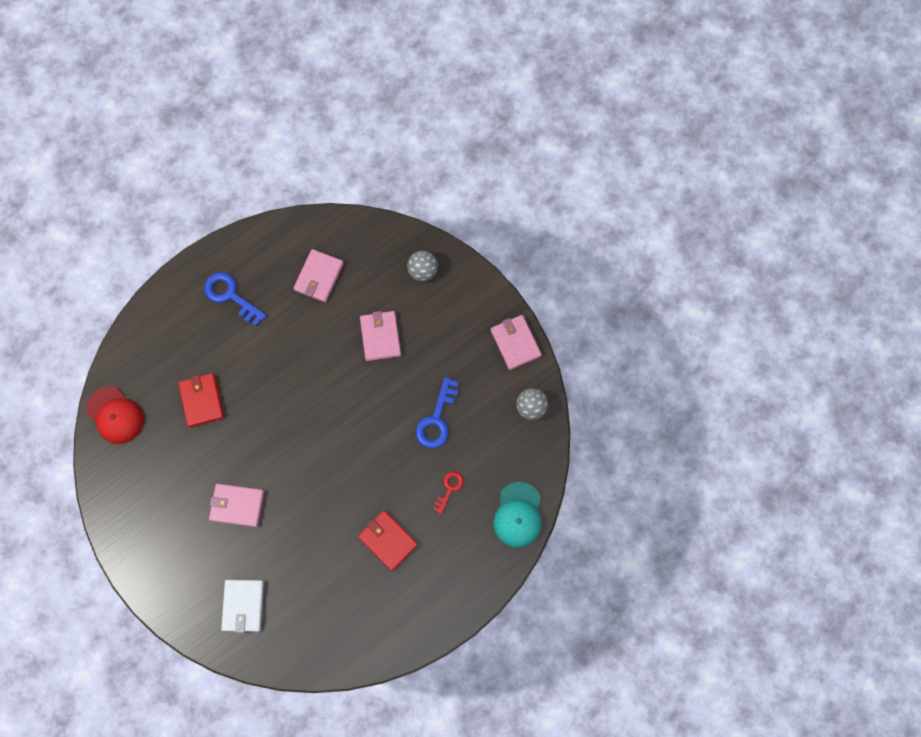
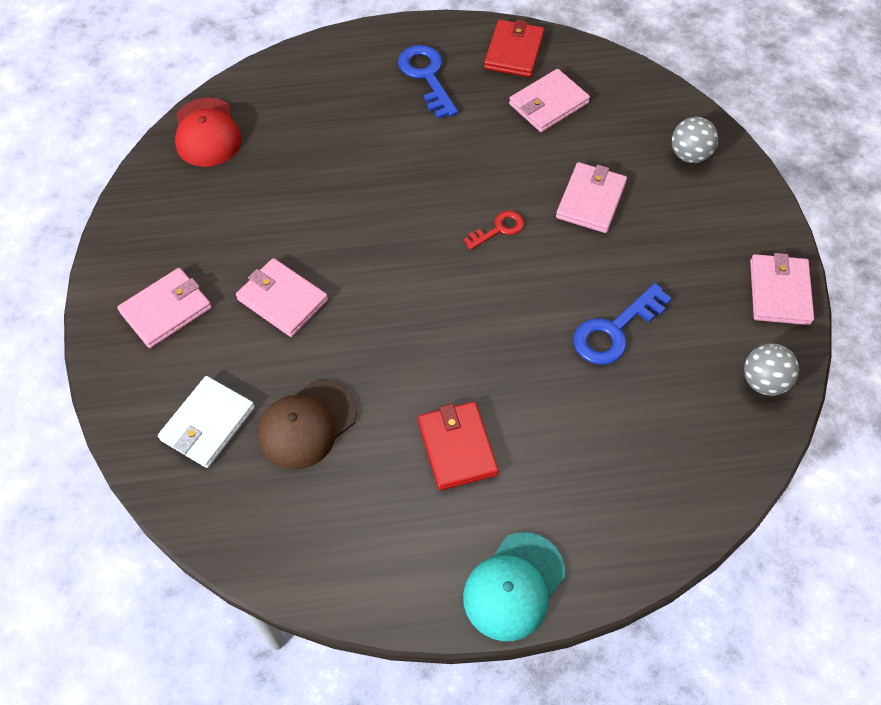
camera: 30 degrees right, 15 degrees down
(172, 550) = (166, 310): none -> pink wallet
(202, 400) = (319, 165): red wallet -> red wallet (514, 51)
(299, 574) = (307, 424): none -> brown cap
(449, 488) = (585, 426): red key -> red key (499, 229)
(518, 515) = (672, 515): turquoise cap -> turquoise cap (514, 586)

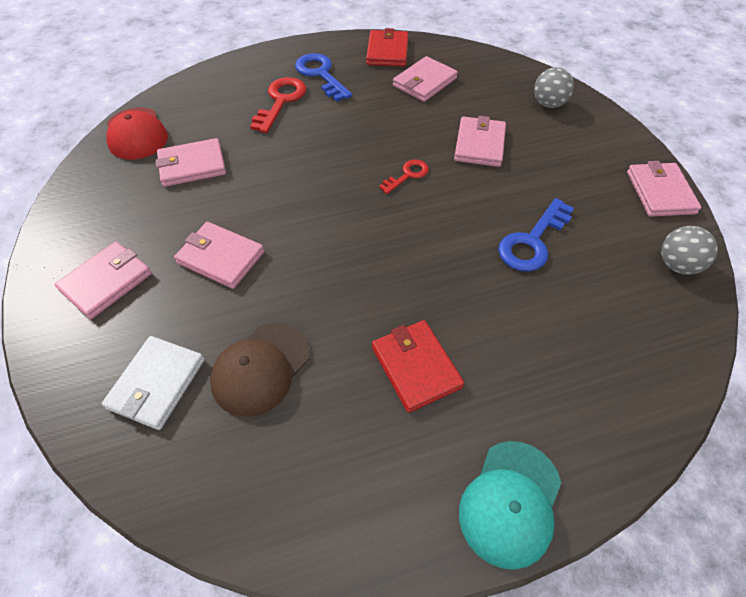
camera: 10 degrees left, 5 degrees down
(264, 183) = (192, 165): none -> pink wallet
(374, 109) = (281, 101): none -> red key

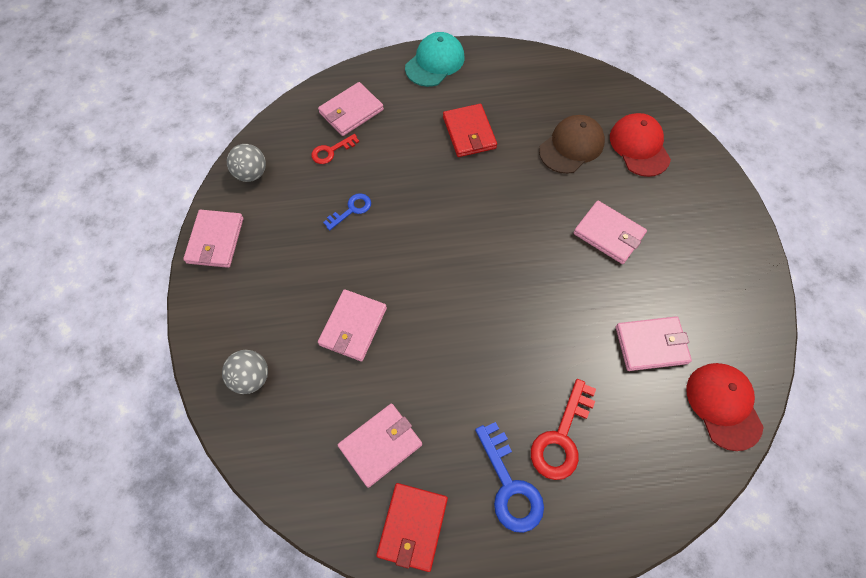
camera: 170 degrees left, 10 degrees up
(106, 282) = (697, 226): pink wallet -> pink wallet (351, 111)
(156, 384) = (639, 146): white wallet -> red cap
(407, 175) = (436, 297): red key -> red key (331, 151)
(532, 241) = (351, 210): blue key -> blue key, size x0.60

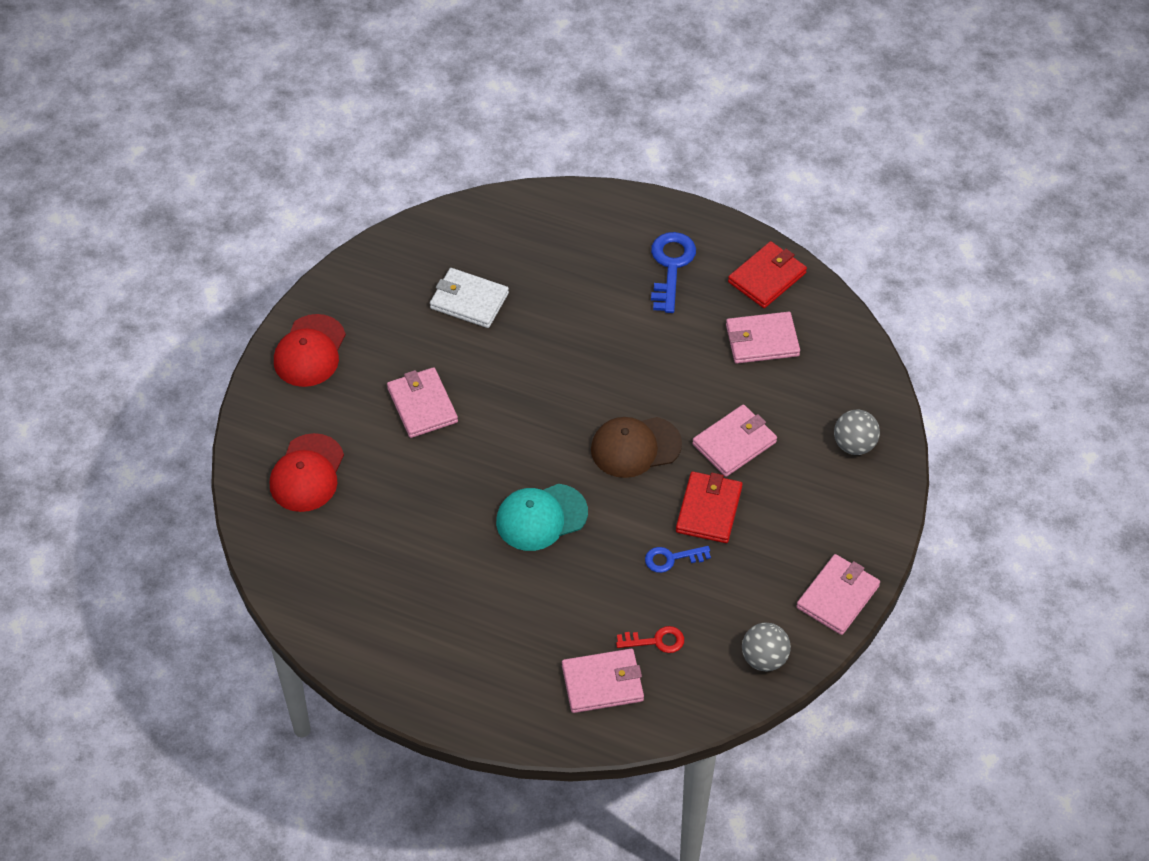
camera: 150 degrees left, 10 degrees down
(435, 62) = (454, 701): turquoise cap -> turquoise cap (541, 517)
(469, 133) = (481, 584): red wallet -> red wallet (709, 509)
(561, 437) = (604, 276): red key -> none
(571, 146) = (380, 510): brown cap -> brown cap (635, 447)
(651, 345) = (469, 300): pink wallet -> white wallet
(723, 405) = (450, 234): red cap -> red cap (310, 351)

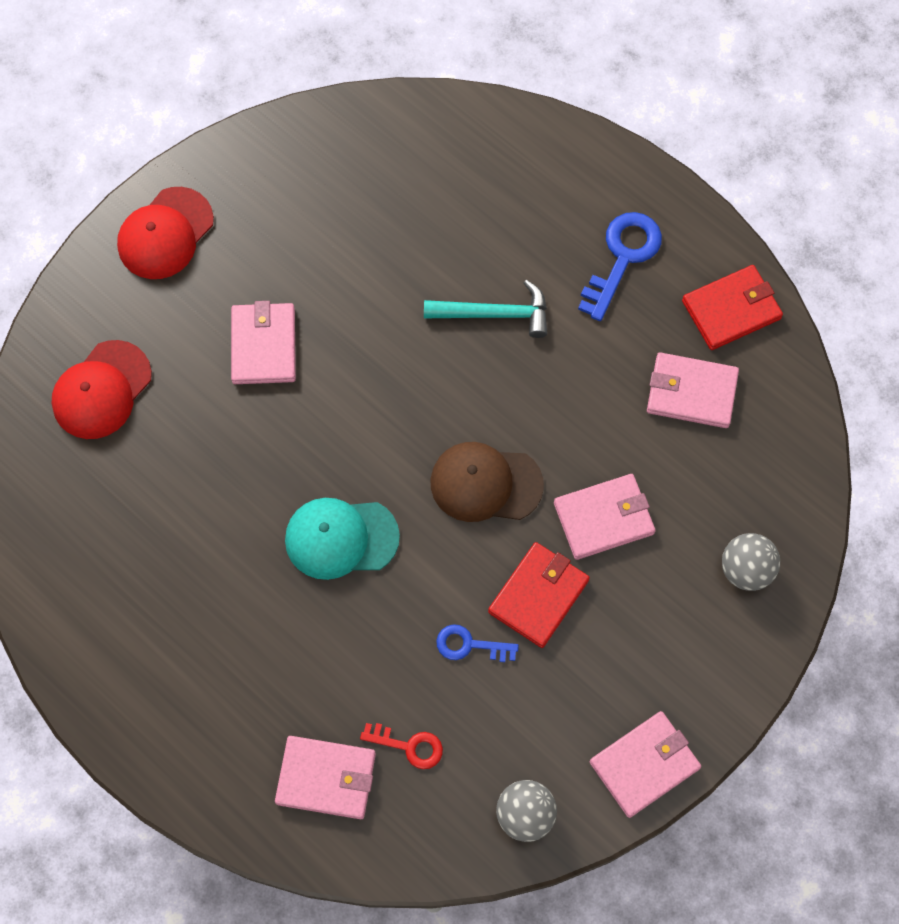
camera: 20 degrees right, 15 degrees up
(469, 300) = (370, 226): white wallet -> none
(591, 331) = (494, 314): none -> turquoise hammer

